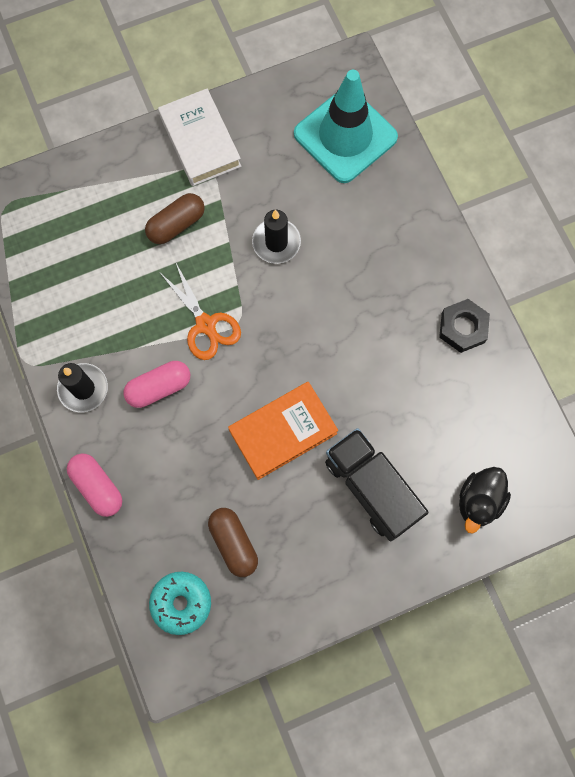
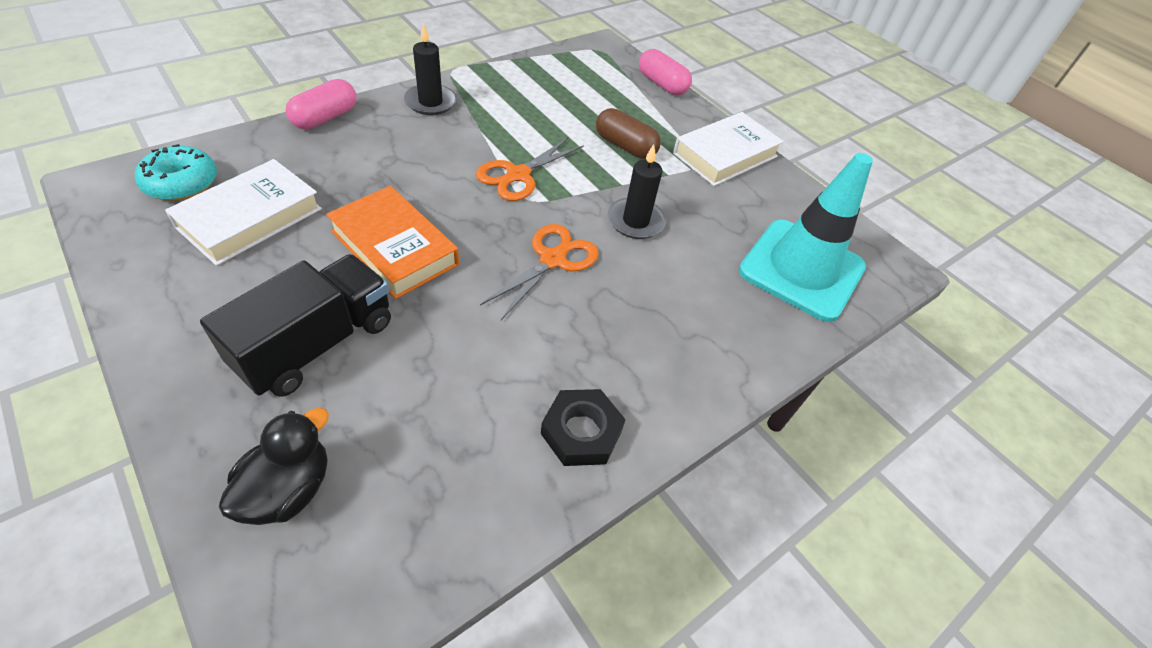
camera: 70 degrees right, 25 degrees down
(159, 387) = (438, 148): pink capsule -> pink capsule (662, 84)
(233, 543) = (250, 218): brown capsule -> white book
(311, 316) = (552, 260): none -> orange scissors
(479, 501) = (288, 489): black duck -> black duck turned 105 degrees clockwise

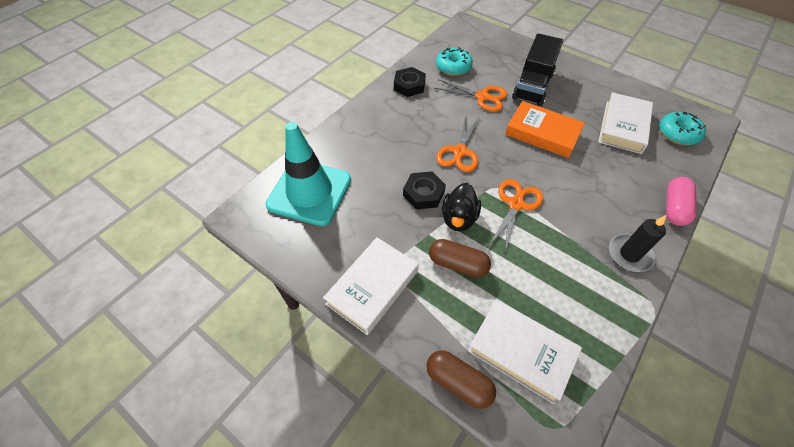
camera: 170 degrees right, 5 degrees up
(288, 489) = (497, 49): black duck -> black duck (459, 218)
(442, 350) = (482, 97): none -> orange scissors
(449, 458) = (453, 67): none -> turquoise donut
(598, 83) = (521, 351): none -> white book
(635, 221) = (423, 193): black candle -> black nut
(662, 84) = (458, 382): pink capsule -> brown capsule

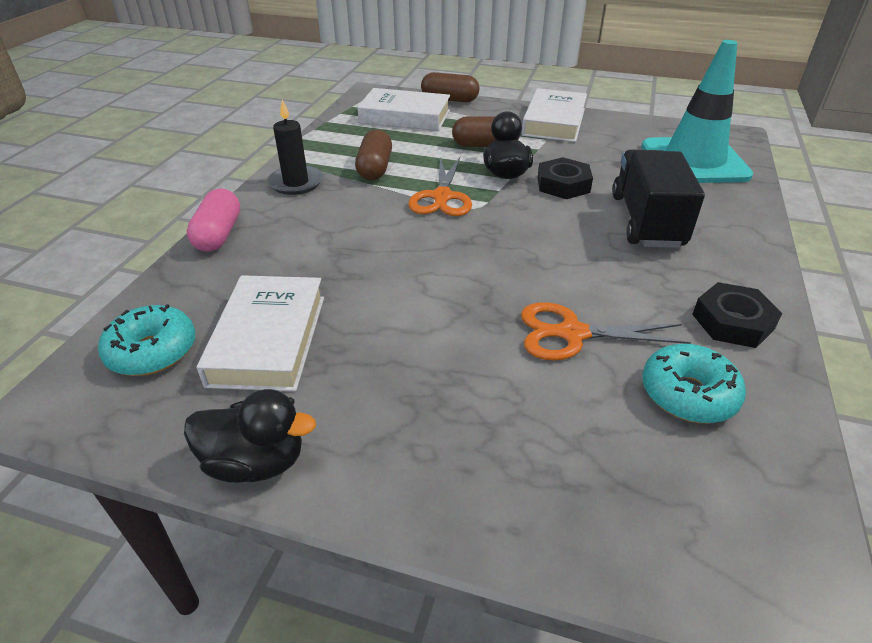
camera: 160 degrees right, 15 degrees down
(460, 152) = (550, 235): orange scissors -> none
(532, 86) = (477, 390): black truck -> black truck (646, 221)
(542, 133) = (428, 290): orange book -> none
(562, 256) = (375, 168): none -> brown capsule
(617, 83) = (256, 462): none -> black duck

